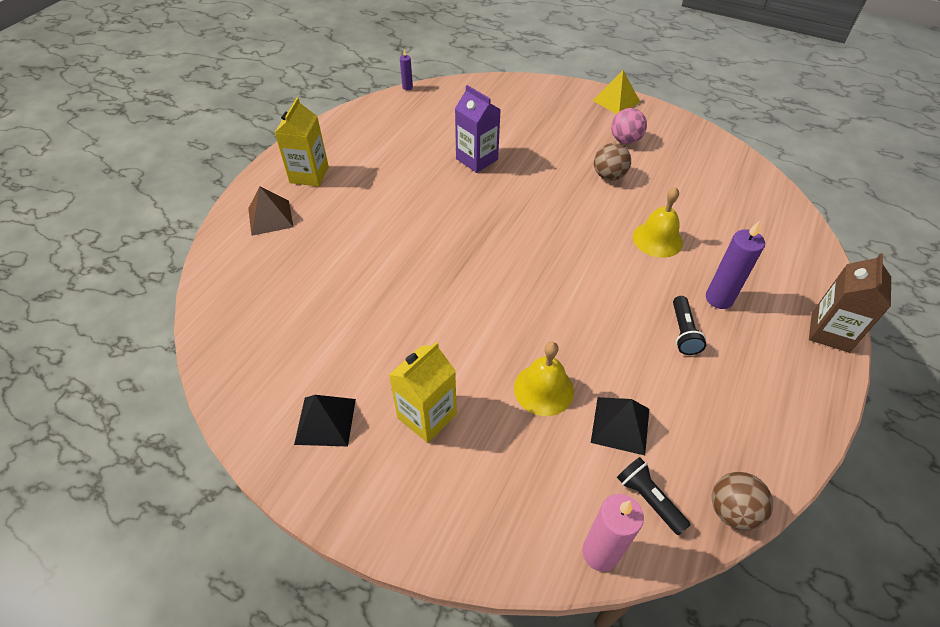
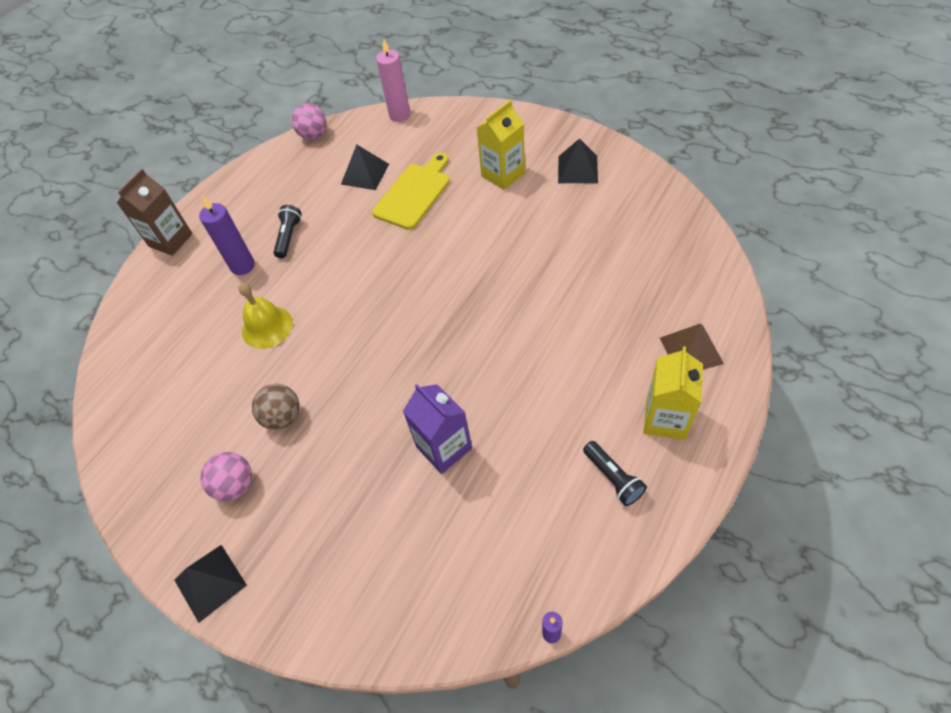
camera: 170 degrees left, 5 degrees up
(543, 389) = (414, 193): yellow bell -> yellow cutting board
(616, 101) = (210, 582): yellow pyramid -> black pyramid
(648, 499) = (362, 138): black flashlight -> black flashlight (613, 478)
(732, 510) = (313, 135): brown ball -> pink ball

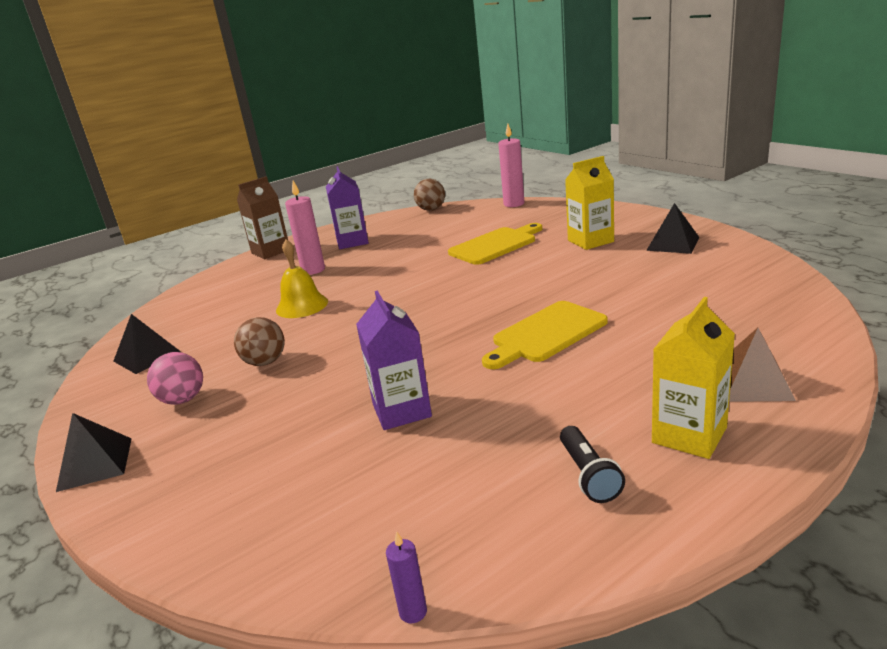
camera: 20 degrees right, 30 degrees down
(242, 266) = (313, 270): purple candle -> pink candle
(257, 208) = (352, 242): none -> purple carton
(289, 237) = (365, 258): black flashlight -> none
(313, 135) = (431, 209): pink ball -> brown ball
(365, 174) = (459, 231): black pyramid -> black pyramid (147, 356)
(518, 323) = (546, 334): none -> yellow cutting board

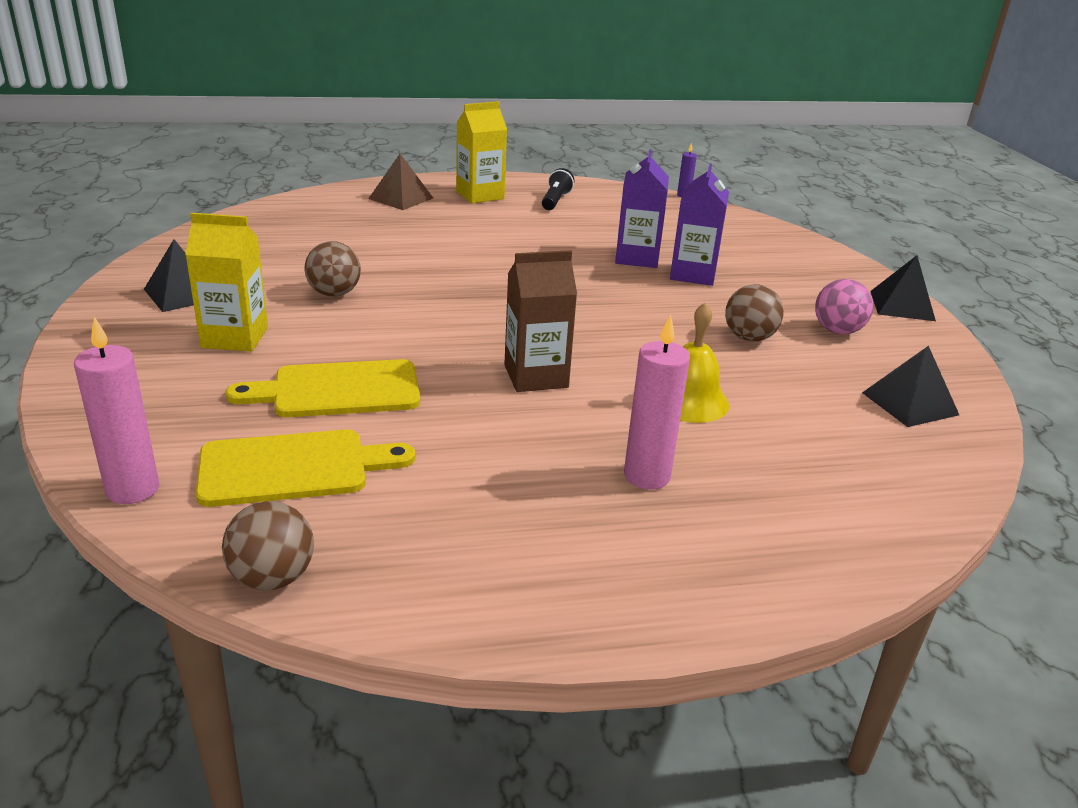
camera: 160 degrees left, 5 degrees up
(270, 251) = (720, 600): brown carton -> brown carton (536, 376)
(352, 242) = (532, 534): purple carton -> purple carton (693, 274)
(546, 334) = (467, 264): yellow cutting board -> yellow cutting board (293, 468)
(592, 277) = (334, 293): none -> brown ball

